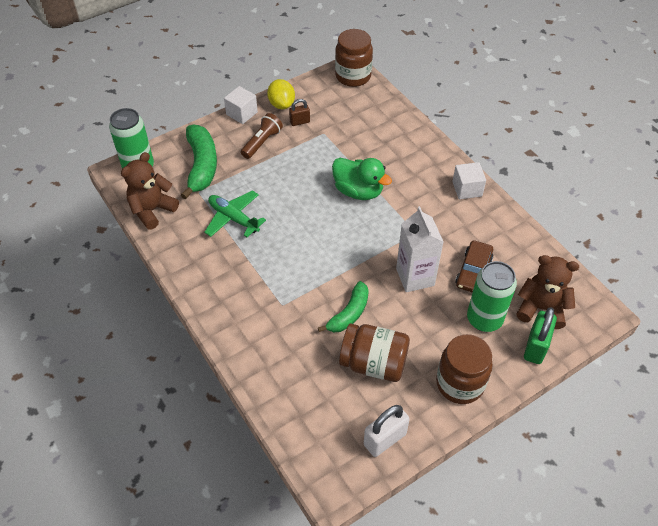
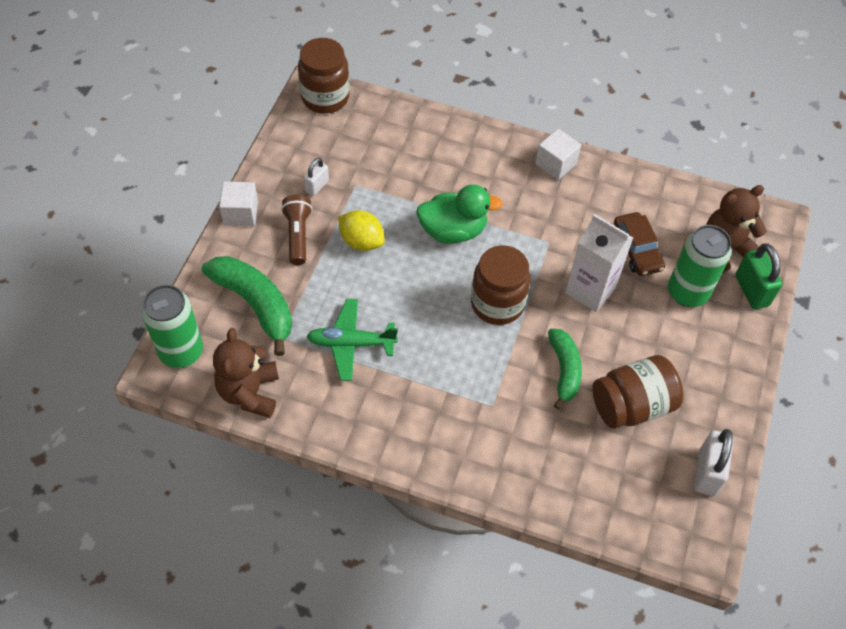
camera: 40 degrees left, 5 degrees up
(281, 104) = (276, 176): yellow lemon -> yellow lemon (361, 241)
(300, 122) = (317, 186): brown padlock -> white padlock
(460, 383) = (721, 371): brown jar -> brown jar (497, 303)

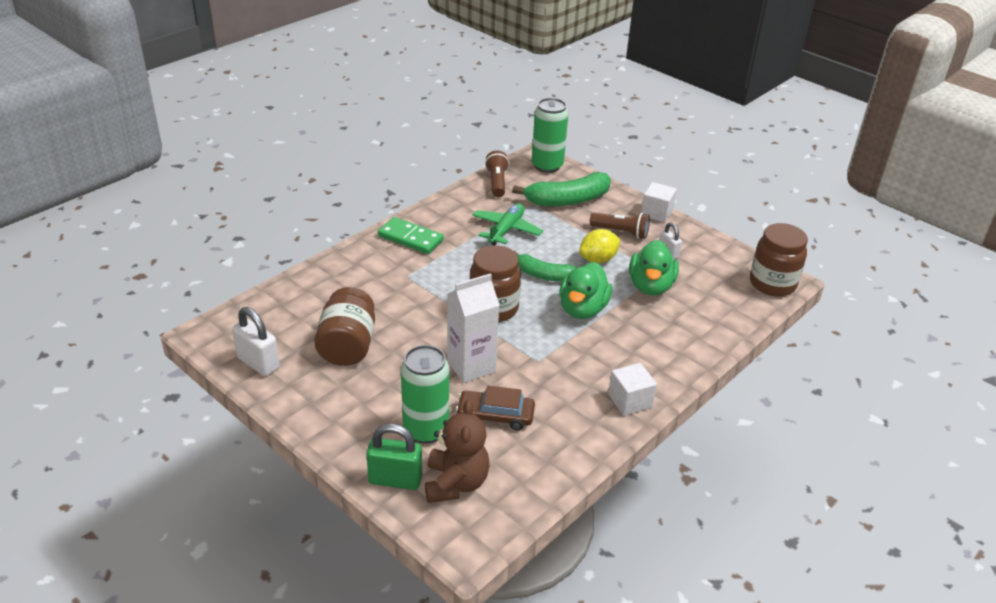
camera: 115 degrees right, 20 degrees down
(249, 392) = (497, 182): brown teddy bear -> brown flashlight
(383, 187) = (650, 286): none -> green duck
(421, 434) = (410, 238): none -> green domino
(564, 370) = (407, 321): green banana -> green banana (543, 275)

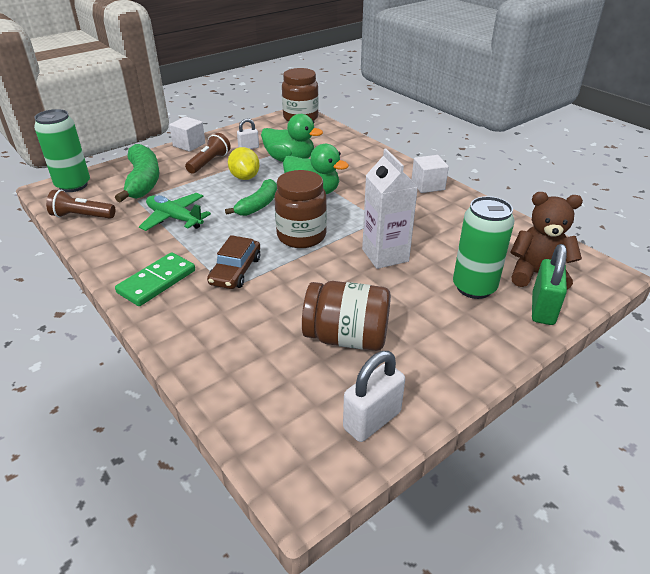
camera: 80 degrees left, 0 degrees up
(495, 415) = (450, 247): brown car -> brown car (235, 271)

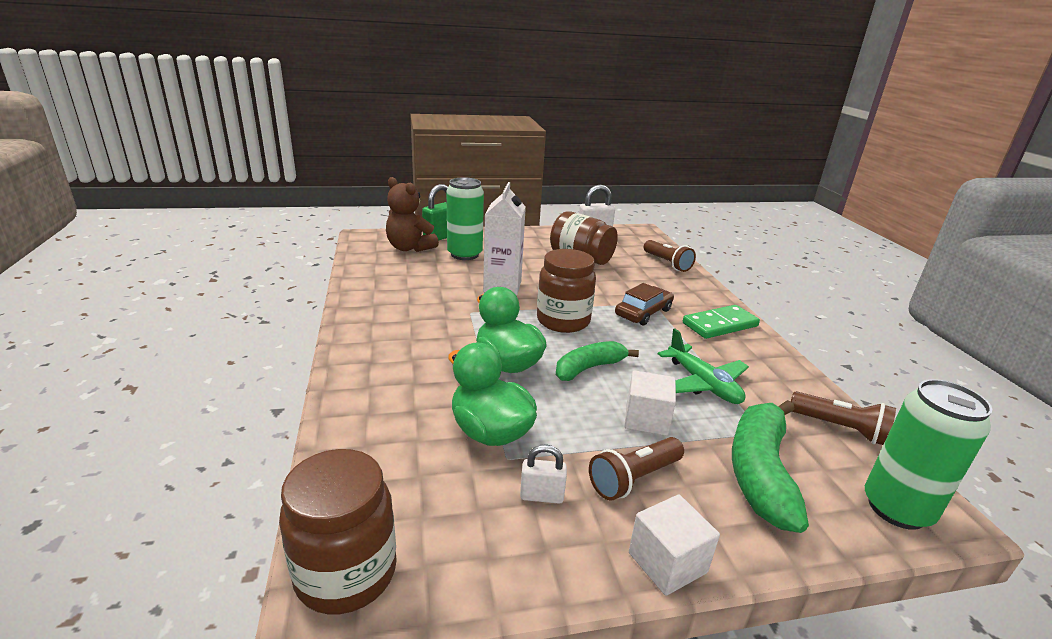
camera: 155 degrees left, 10 degrees down
(229, 379) = (667, 263): none -> brown flashlight
(245, 177) = (585, 420): yellow lemon -> none
(428, 185) = (365, 328): white cube -> white cube (646, 419)

